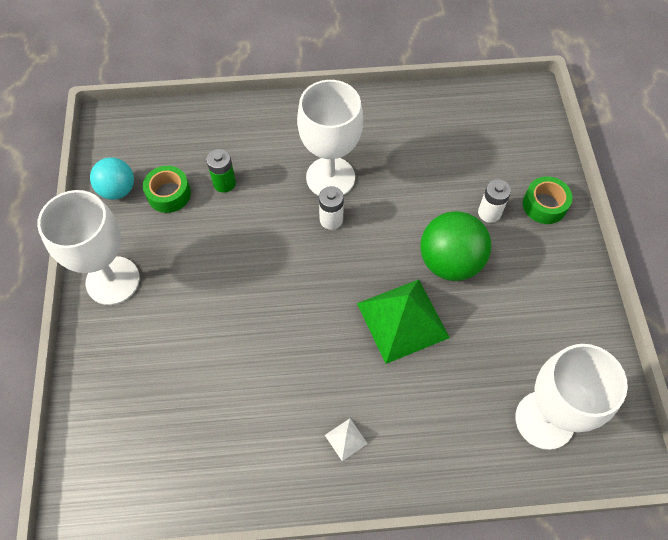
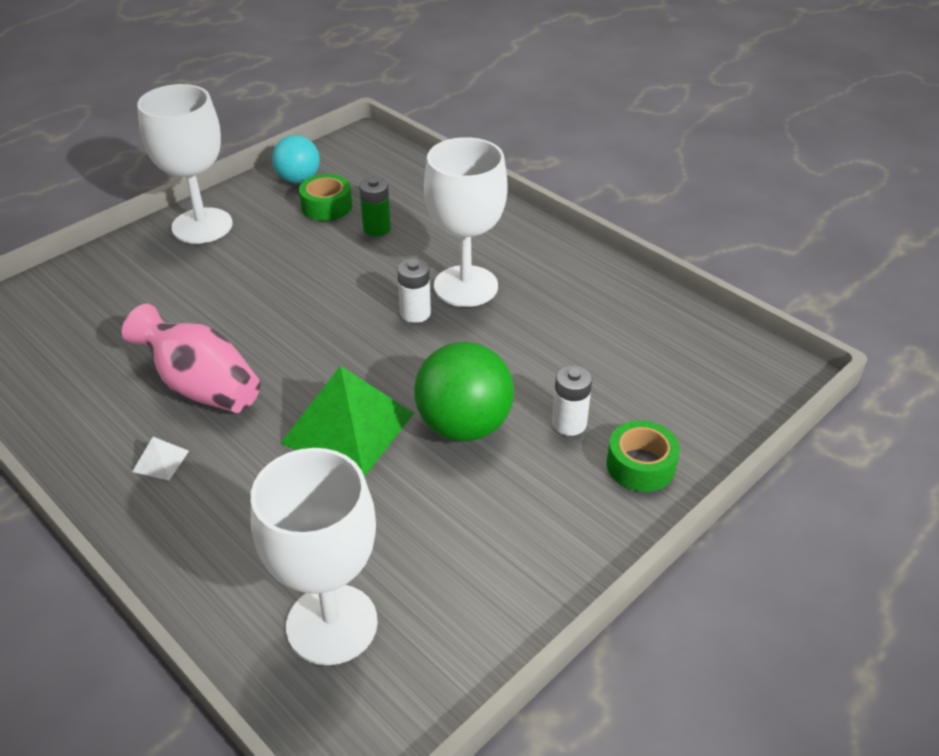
camera: 50 degrees right, 20 degrees down
(294, 378) = (201, 386): none -> pink vase

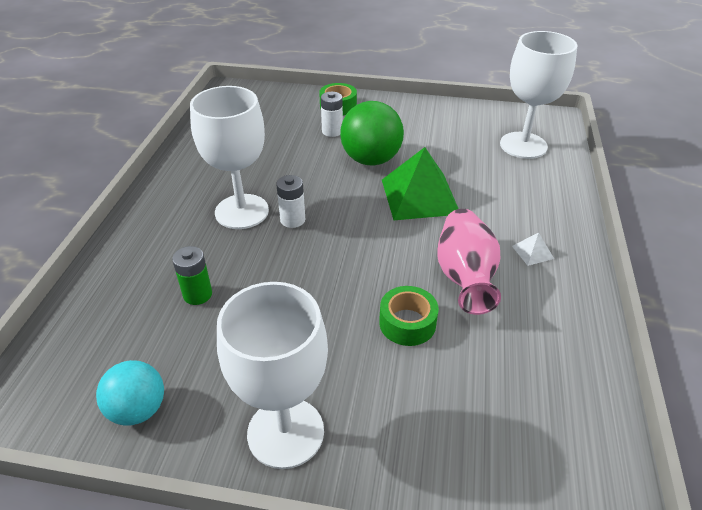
camera: 125 degrees left, 0 degrees up
(326, 206) = (181, 351): green tape -> green tape (407, 323)

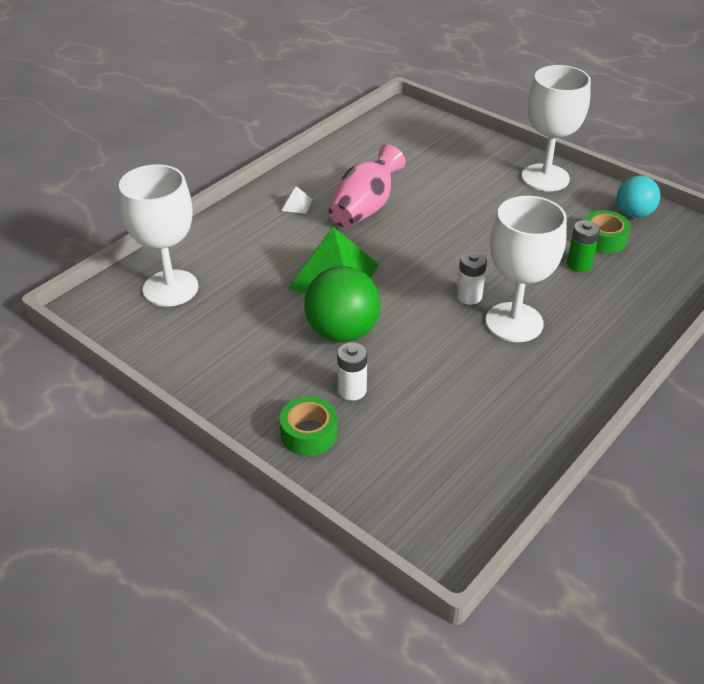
camera: 150 degrees left, 0 degrees up
(407, 323) = (433, 198): green tape -> green tape (603, 239)

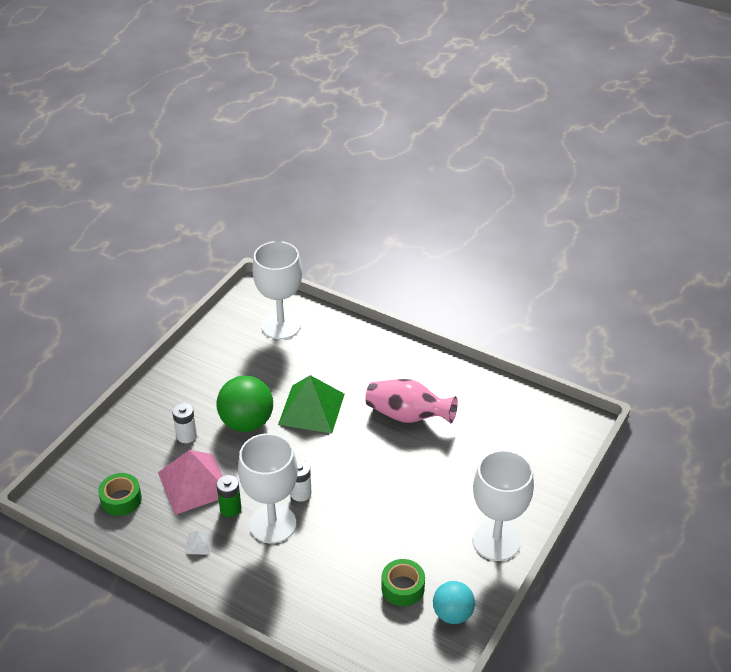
camera: 80 degrees right, 0 degrees up
(296, 205) = (401, 373): white pyramid -> white pyramid (199, 543)
(309, 433) = (145, 420): green tape -> green tape (121, 499)
(440, 386) = (194, 483): none -> pink pyramid
(579, 264) = (359, 568): green battery -> green battery (230, 508)

